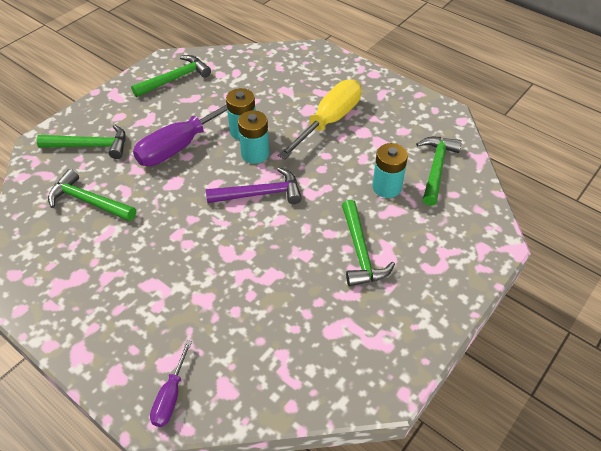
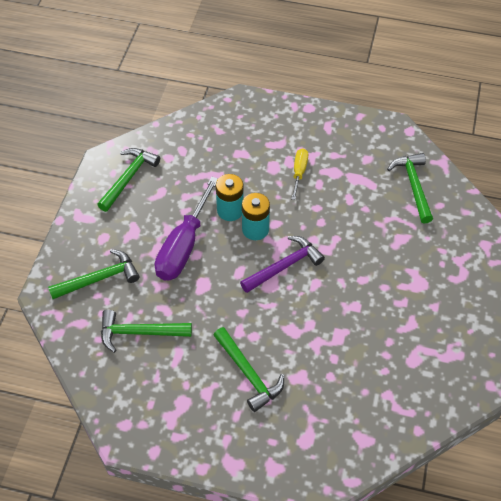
camera: 25 degrees left, 5 degrees up
(171, 395) = (326, 463): purple screwdriver -> none
(328, 121) = (299, 173): yellow screwdriver -> yellow screwdriver, size x0.51
(360, 251) = (396, 286): green hammer -> green hammer (248, 374)
(386, 187) = (384, 219): turquoise battery -> none

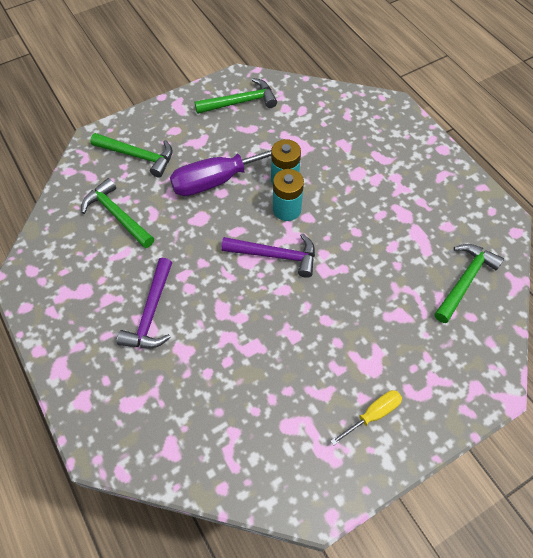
camera: 45 degrees right, 5 degrees up
(248, 374) = (151, 313): green hammer -> purple hammer
(299, 173) = (374, 193): yellow screwdriver -> yellow screwdriver (372, 415)

